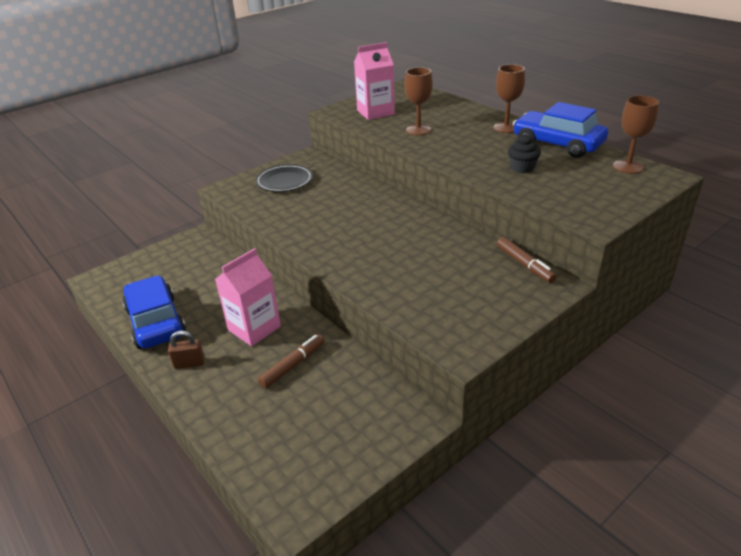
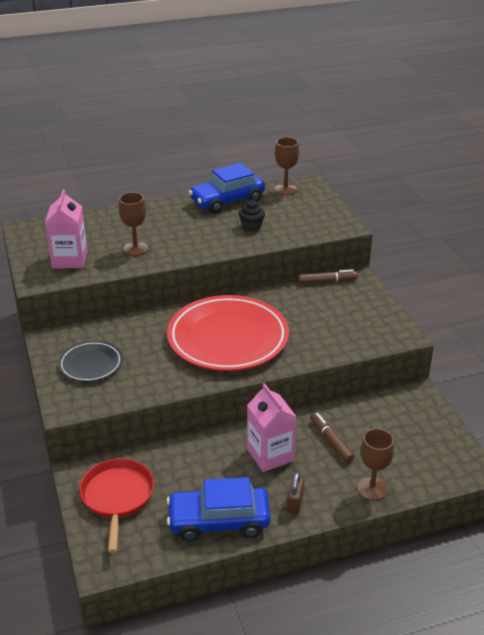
camera: 70 degrees left, 0 degrees up
(174, 262) = (117, 497): none -> red pan
(365, 231) = (228, 338): none -> red plate
(506, 127) = (176, 210): brown goblet -> brown goblet (372, 489)

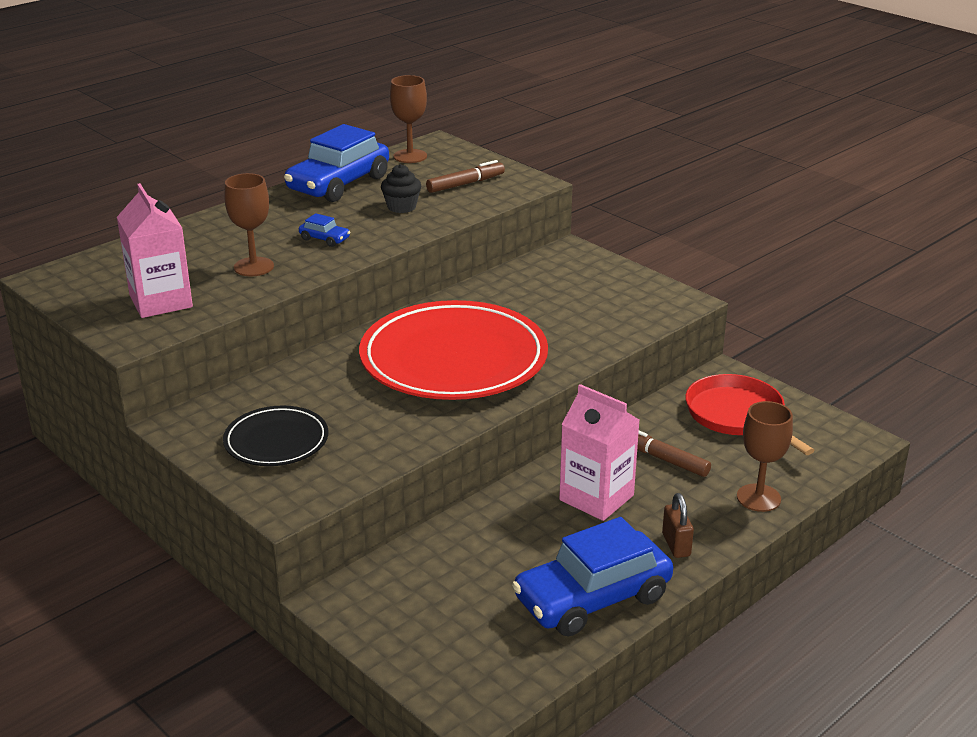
camera: 25 degrees left, 5 degrees down
(117, 497) = (422, 614): red pan -> red pan (737, 415)
(189, 239) = (324, 239): none -> blue car
(327, 281) = (532, 263): brown marker -> brown marker (465, 184)

